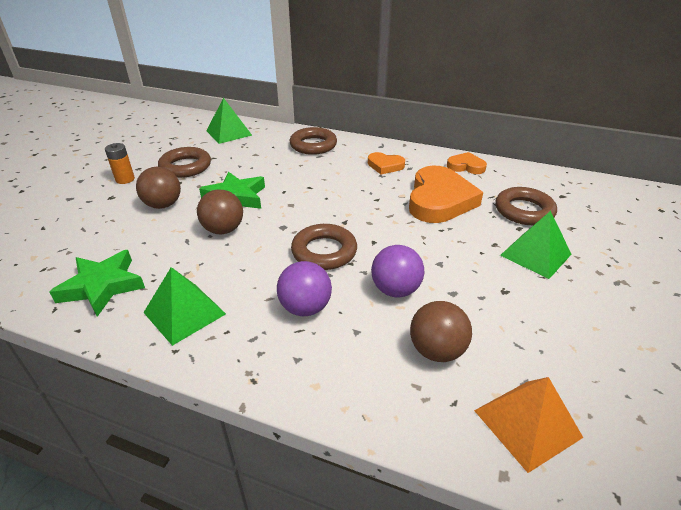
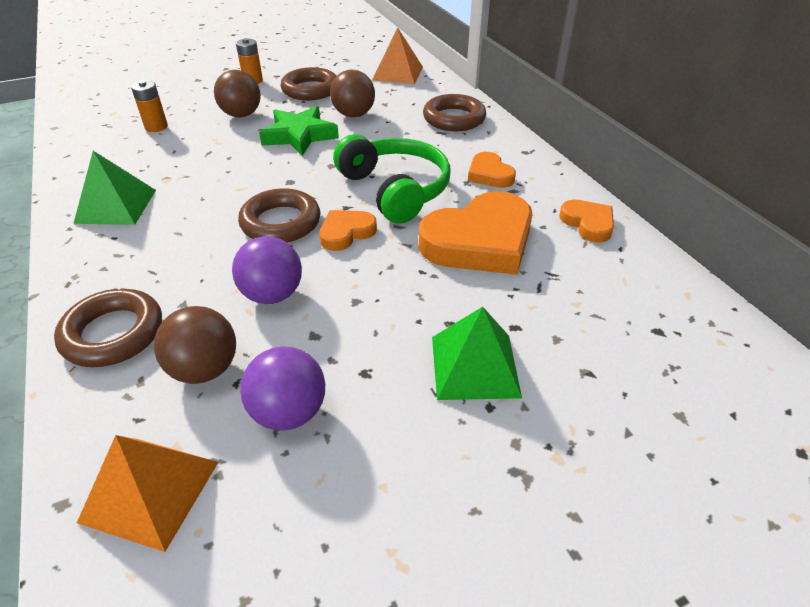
camera: 45 degrees right, 5 degrees up
(102, 286) = (110, 156): green star -> none
(103, 246) = (156, 127): none -> orange battery
(223, 230) = (244, 158): brown ball -> brown ball (353, 115)
(229, 133) = (398, 73): green pyramid -> orange pyramid
(305, 308) = (185, 258): purple ball -> purple ball (289, 412)
(353, 198) = (395, 190): none -> green headphones
(371, 234) = (346, 233): none -> orange heart
(524, 211) = (561, 313): brown ring -> brown ring (113, 333)

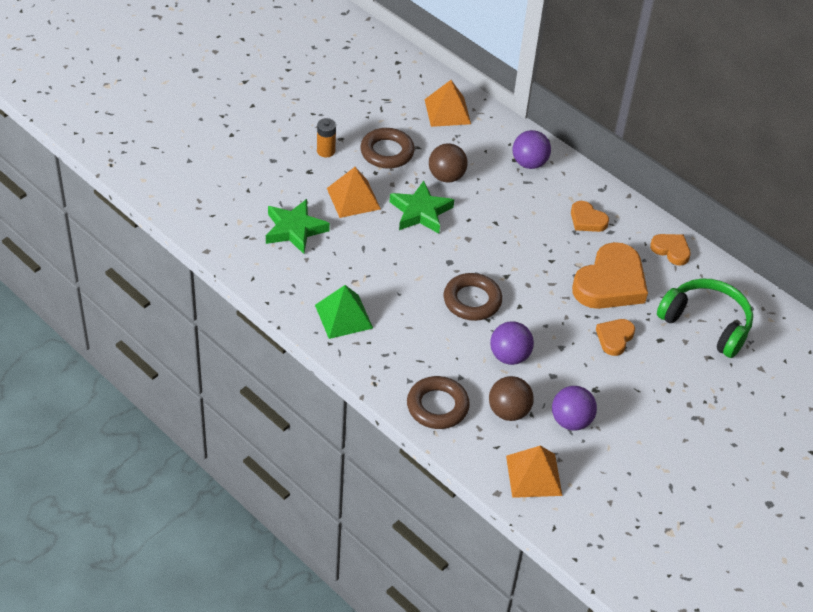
camera: 25 degrees left, 5 degrees up
(156, 127) = (294, 229): orange battery -> green star
(241, 115) = (353, 198): brown ball -> orange pyramid
(346, 233) = (521, 298): orange heart -> orange heart (614, 338)
(395, 190) = (530, 251): green headphones -> green headphones (706, 324)
(454, 119) = (529, 163): brown ring -> purple ball
(474, 366) = (650, 369): green pyramid -> none

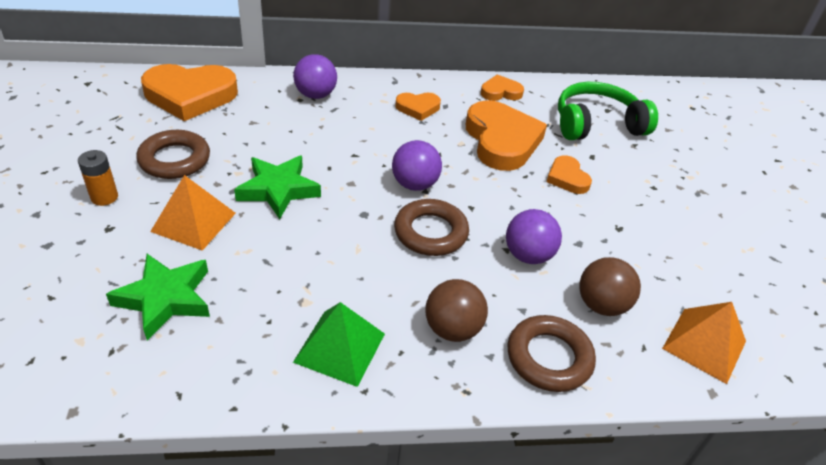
camera: 50 degrees left, 5 degrees down
(446, 177) = (260, 146): brown ball -> brown ball (452, 329)
(447, 111) = (190, 96): orange pyramid -> orange heart
(571, 421) = (647, 269): purple ball -> purple ball (414, 184)

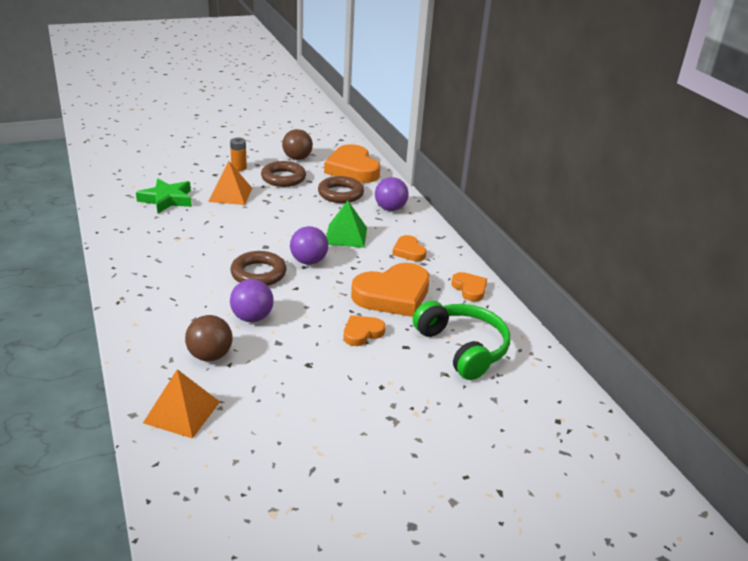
camera: 75 degrees right, 10 degrees down
(278, 190) = (273, 214): green star -> none
(339, 347) = (144, 255): green pyramid -> green pyramid (346, 235)
(452, 329) = (168, 291): brown ball -> brown ball (297, 158)
(549, 358) = (151, 333): brown ring -> brown ring (340, 194)

